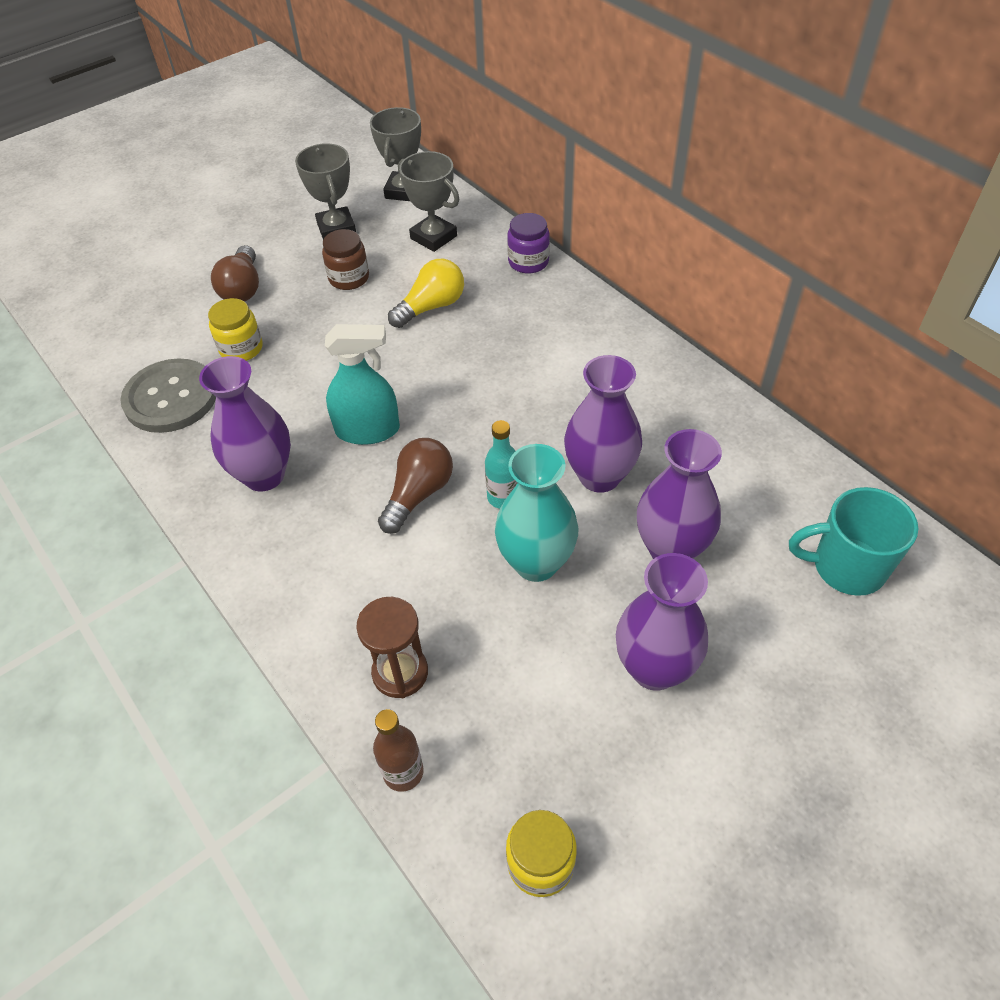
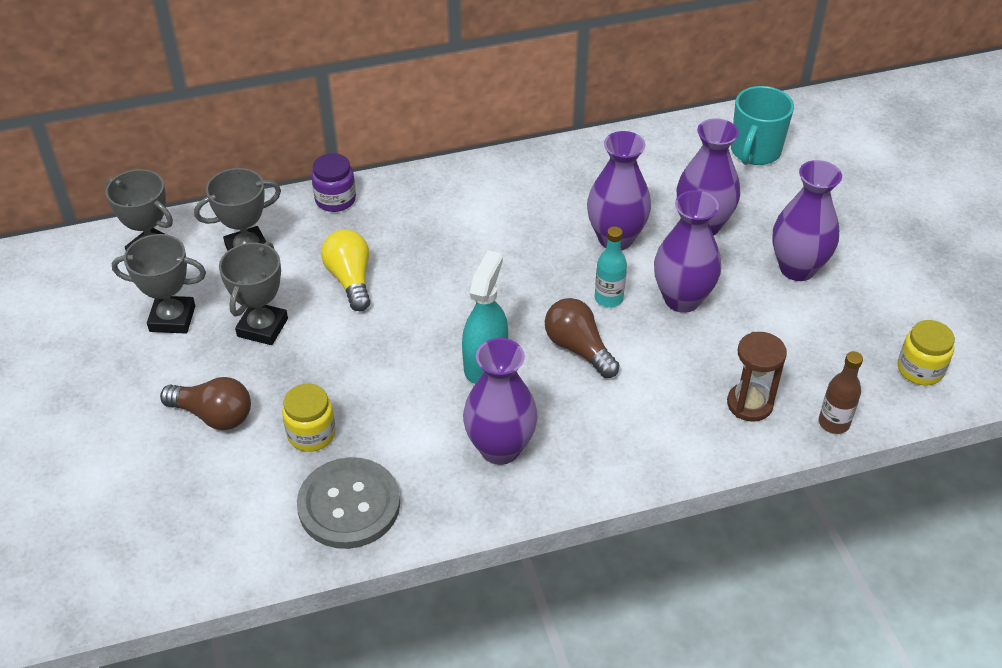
camera: 70 degrees left, 5 degrees down
(349, 278) = (262, 327): brown jar -> grey trophy
(536, 563) = (682, 299): turquoise vase -> purple vase

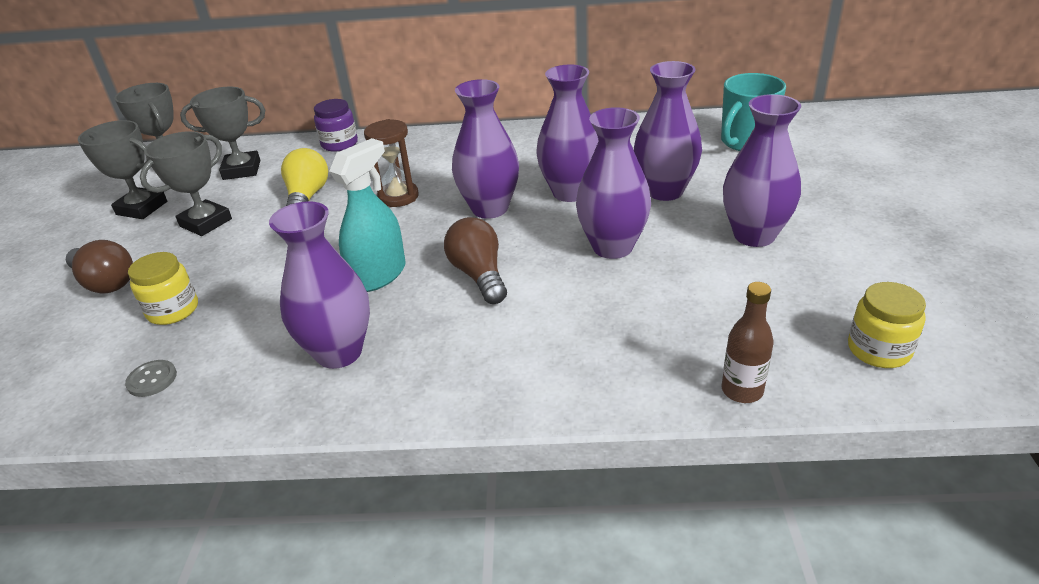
camera: 20 degrees right, 10 degrees down
(349, 505) = (152, 379): grey button -> grey button, size x0.41
(548, 269) = (490, 208): none -> purple vase
(608, 298) = (535, 237): turquoise bottle -> none
(749, 404) = (642, 353): brown hourglass -> brown hourglass (398, 197)

